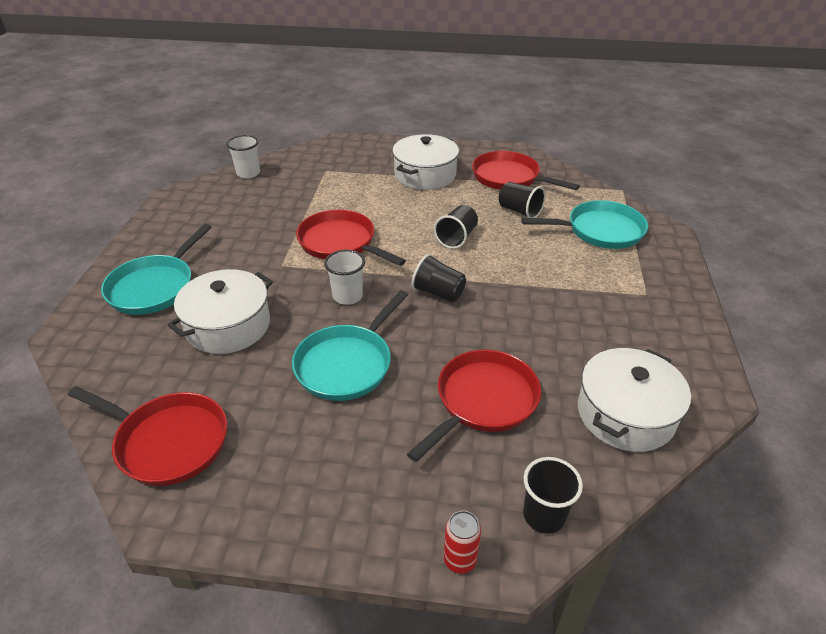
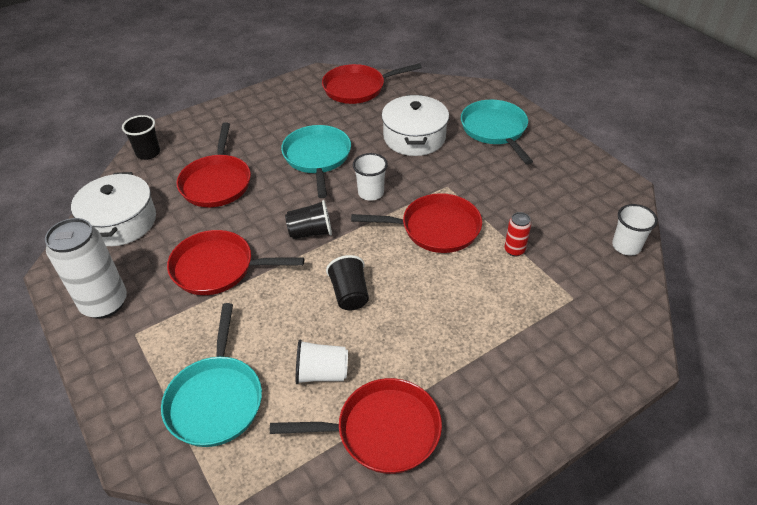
camera: 140 degrees right, 5 degrees up
(425, 175) = (476, 365): white pot -> none
(460, 560) = (179, 121): red can -> red can (514, 250)
(519, 211) = (322, 373): black cup -> white cup
(545, 308) = (218, 268): none -> red pan
(600, 231) = (216, 399): turquoise pan -> turquoise pan turned 45 degrees counterclockwise
(668, 332) = (104, 303): none -> white can

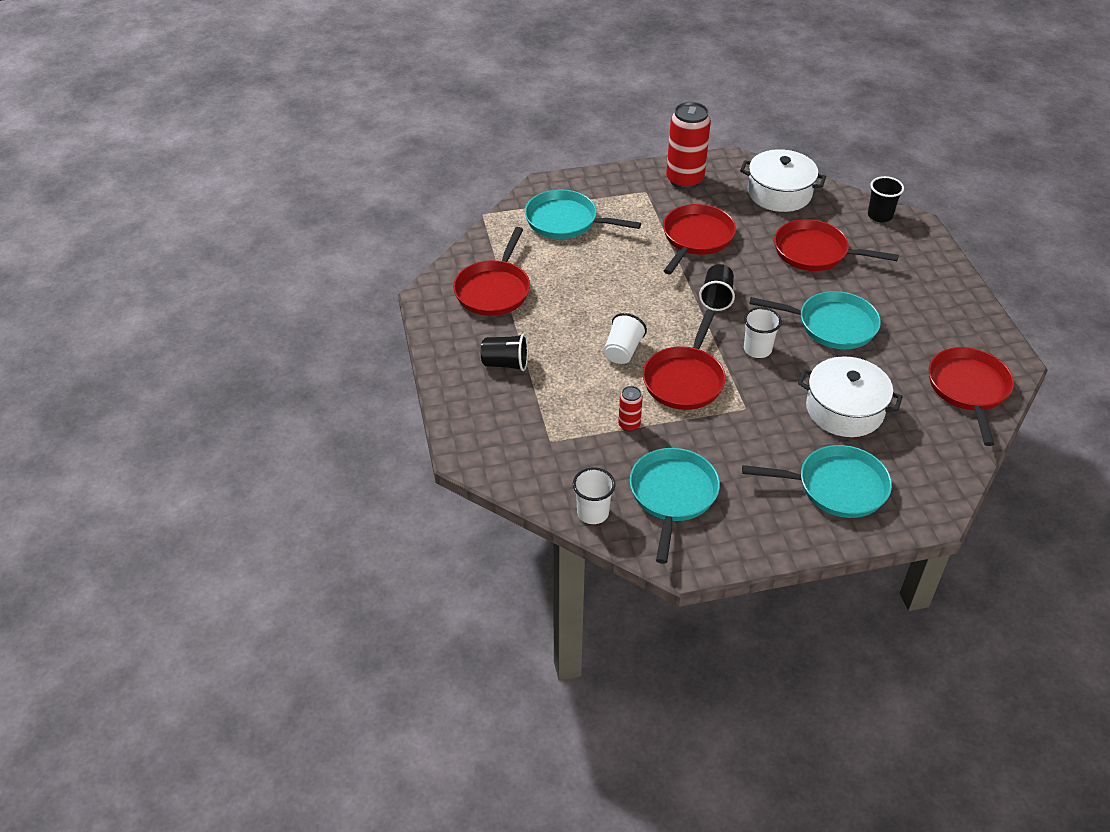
camera: 110 degrees right, 0 degrees up
(104, 303) = (684, 180): white can -> red can
(322, 373) = (558, 273): white cup -> white cup (622, 351)
(350, 294) = (629, 304): black cup -> black cup (505, 363)
(569, 206) = (672, 495): none -> turquoise pan

